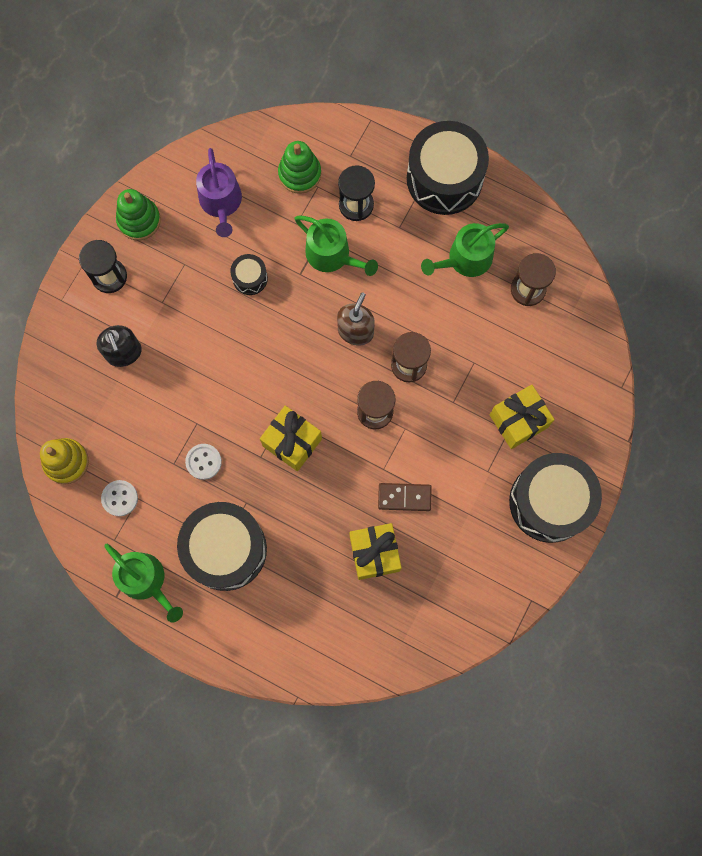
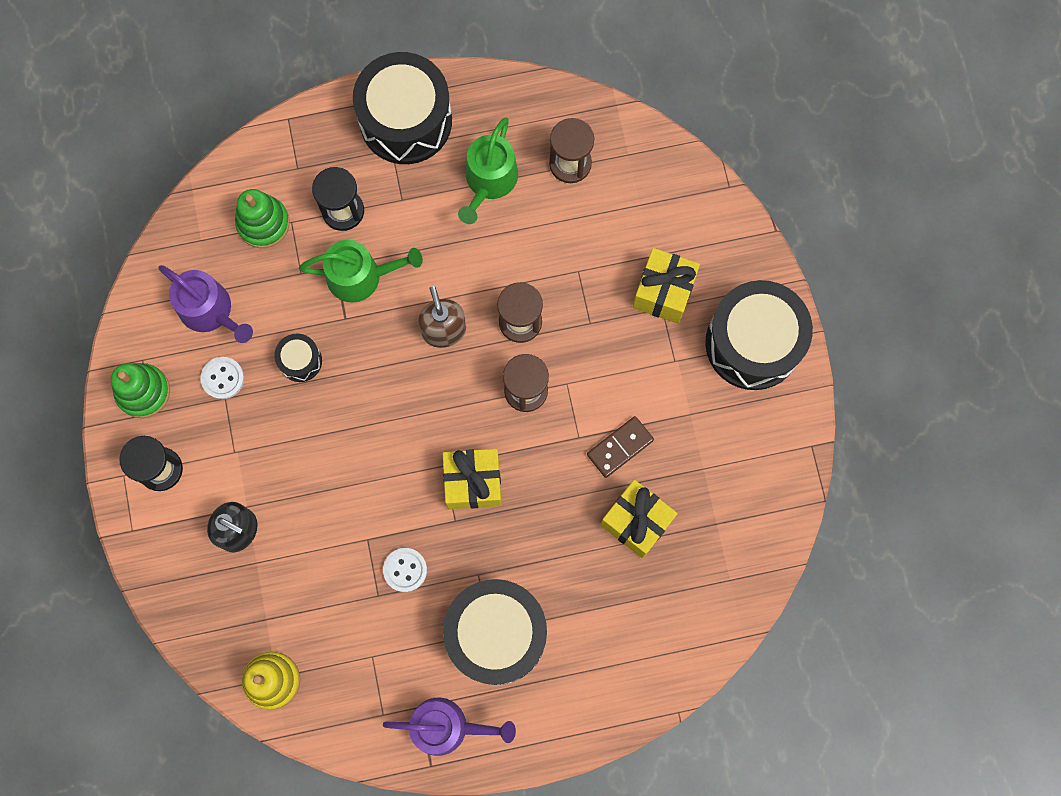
camera: 40 degrees left, 0 degrees up
(120, 498) = (354, 671): white button -> white button (222, 378)
(146, 581) = (446, 726): green watering can -> purple watering can

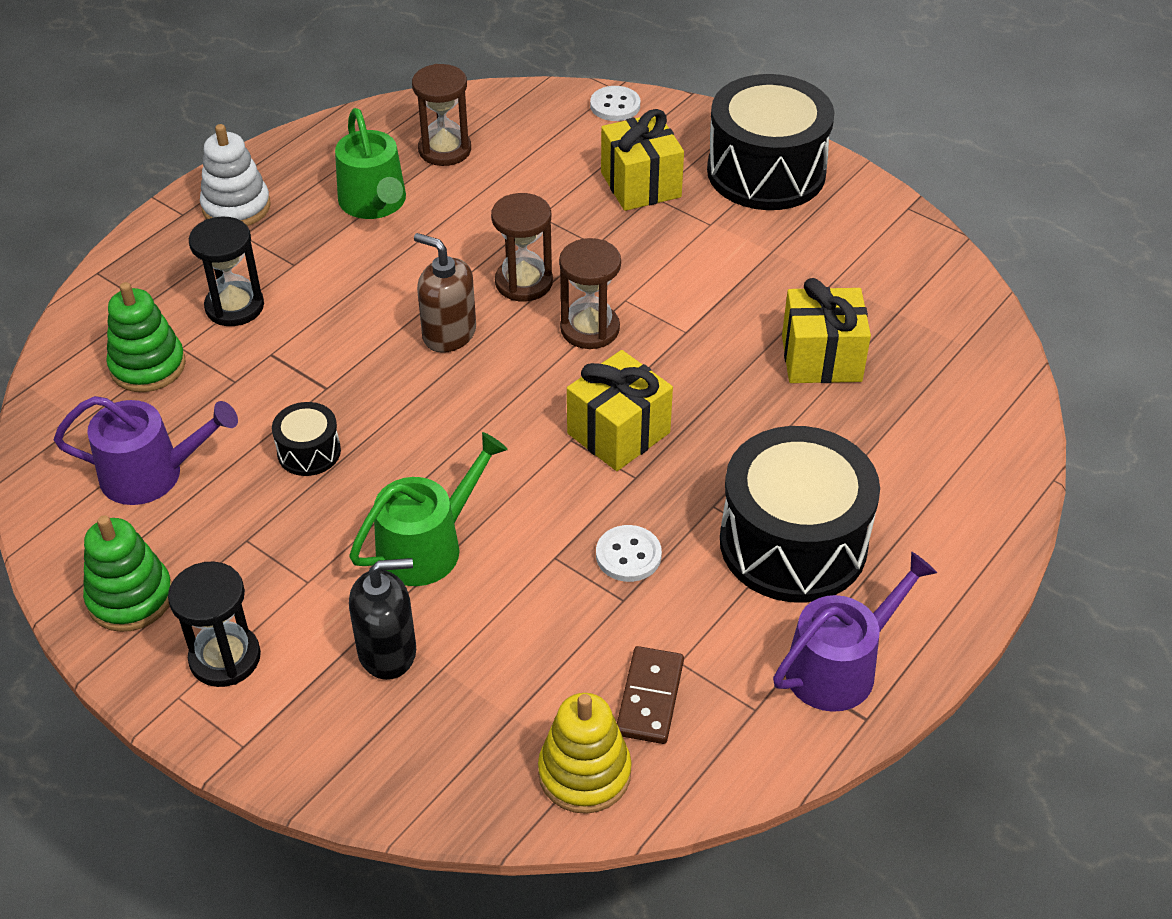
camera: 40 degrees left, 30 degrees down
(222, 378) = (226, 523): white button -> white button (615, 105)
(361, 276) = (309, 345): green watering can -> green watering can (427, 546)
(406, 120) = (236, 207): black drum -> white stacking toy
(620, 447) = (735, 314): brown domino -> brown domino (649, 697)

